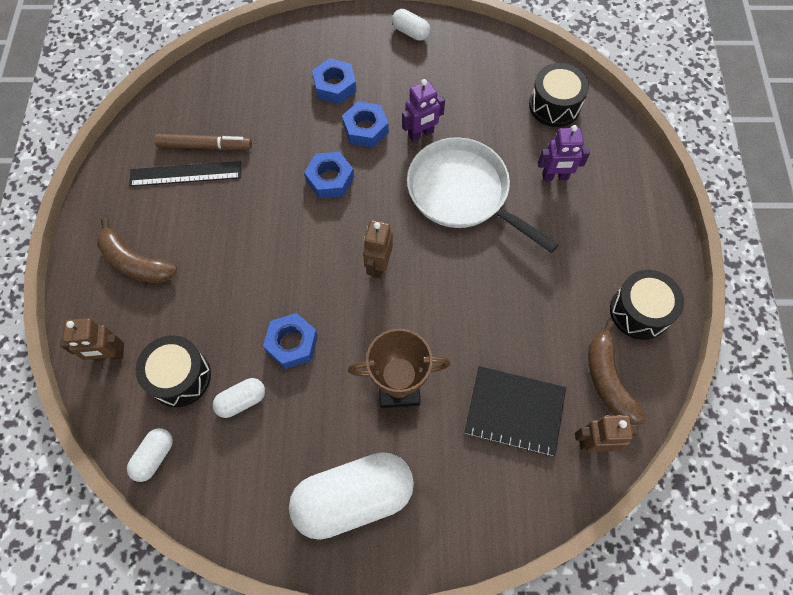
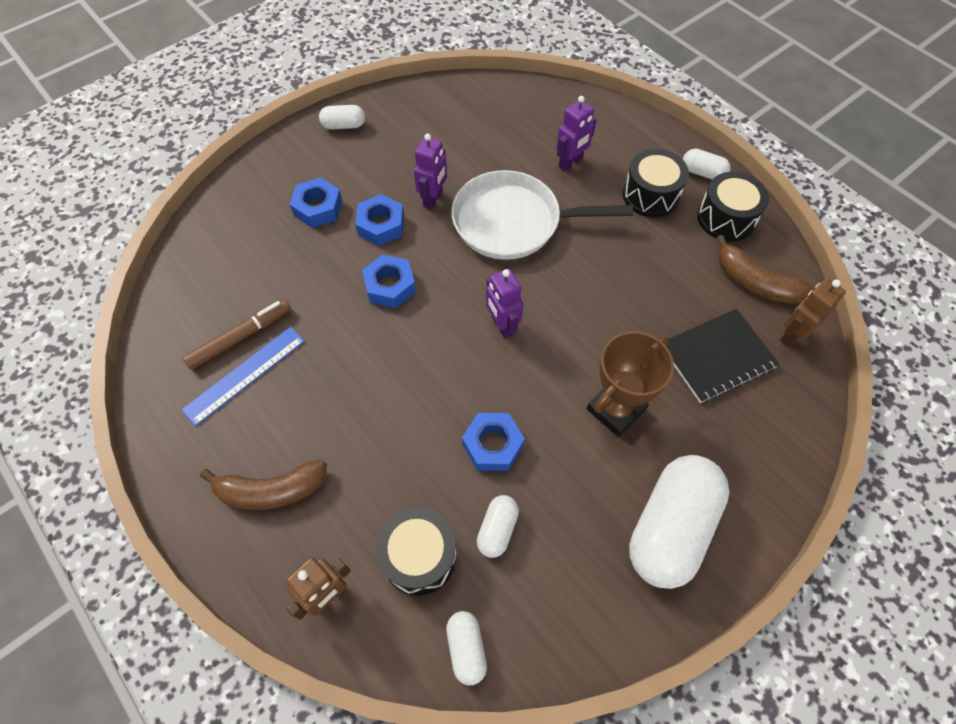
camera: 40 degrees left, 5 degrees down
(185, 174) = (245, 374): black ruler -> blue ruler
(378, 265) = (502, 326): brown robot -> purple robot
(554, 105) = (517, 112): black drum -> black drum (650, 195)
(660, 260) = (702, 172): none -> white capsule

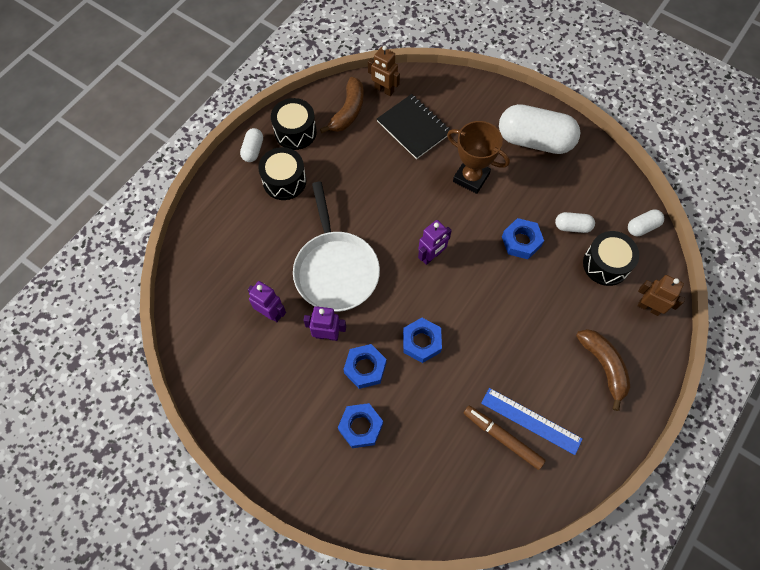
camera: 105 degrees left, 5 degrees up
(344, 125) = (257, 440): white capsule -> none
(570, 163) = (263, 241): purple robot -> purple robot (271, 313)

